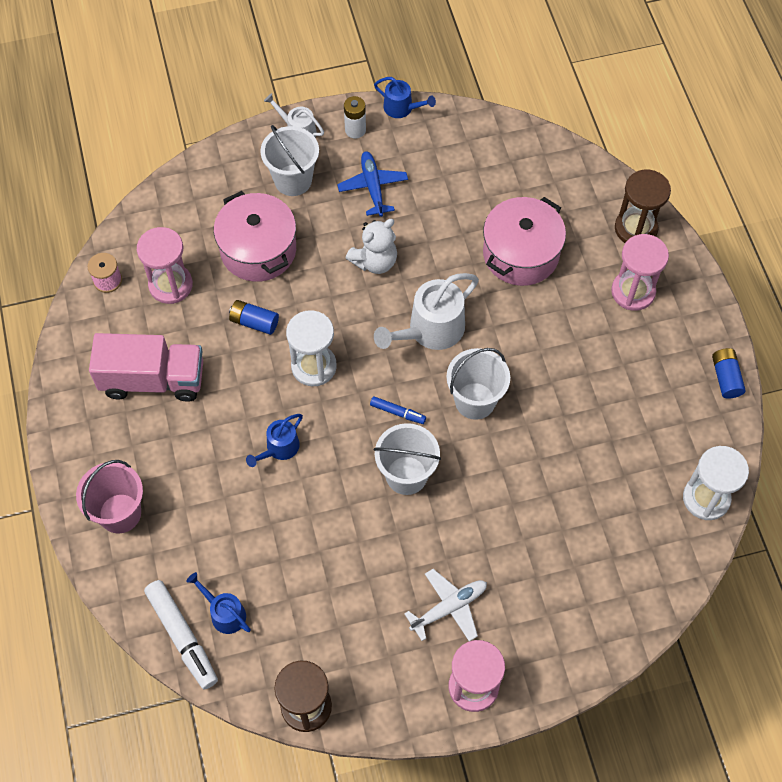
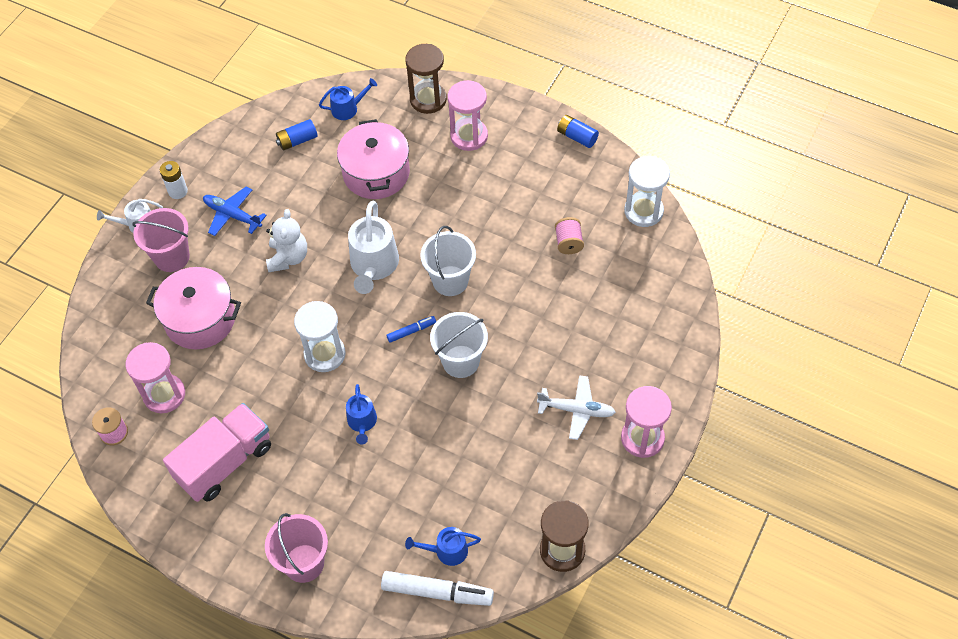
camera: 45 degrees left, 5 degrees down
(254, 322) = (252, 364): blue battery -> blue battery (297, 140)
(293, 180) = (172, 257): white bucket -> pink bucket
(402, 108) = (194, 152): blue watering can -> blue watering can (348, 108)
(448, 608) = (576, 410): white plane -> white plane turned 90 degrees clockwise
(608, 463) = (568, 243): none -> pink spool

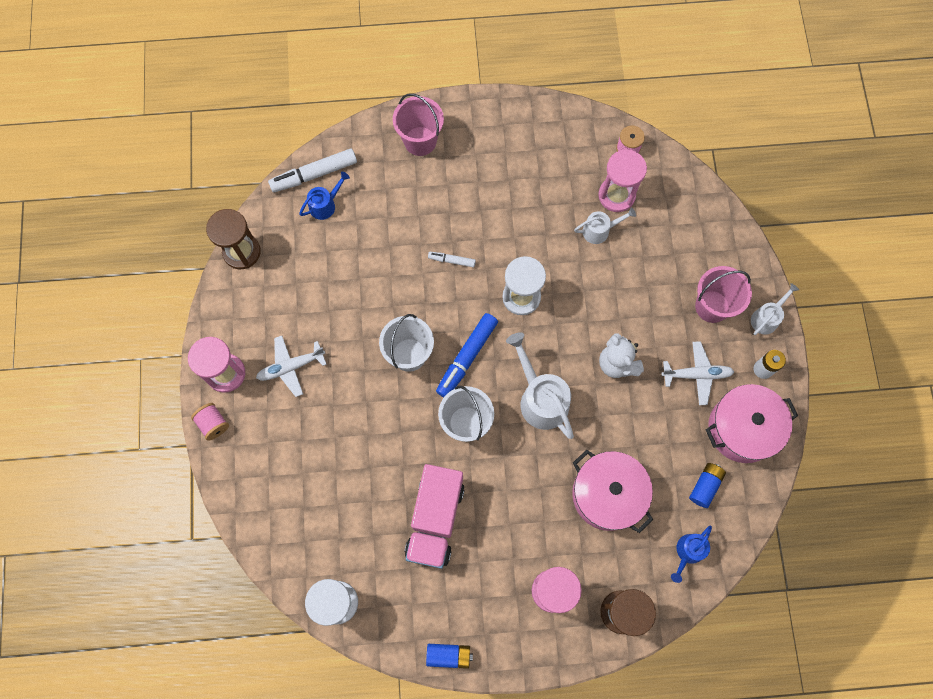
camera: 145 degrees right, 15 degrees up
(200, 319) = (642, 268): pink pot -> pink pot (742, 428)
(207, 372) = (599, 230): none -> white watering can
(225, 462) = (530, 174): pink truck -> pink truck (435, 519)
(233, 215) = (696, 374): blue plane -> white plane
(362, 422) = (451, 260): blue watering can -> white marker
(411, 331) = (466, 357): blue marker -> blue marker, size x1.93
(568, 243) = (387, 524): pink spool -> pink spool (213, 424)

